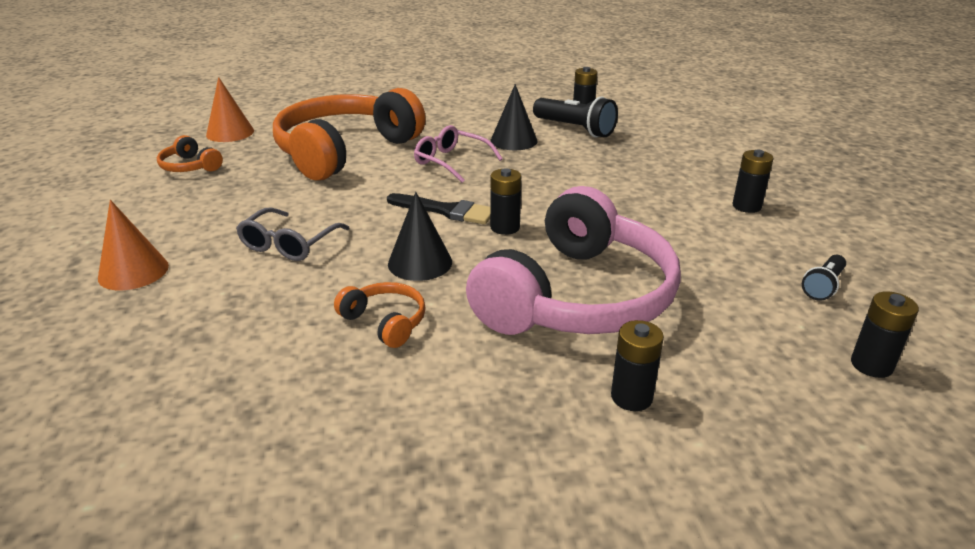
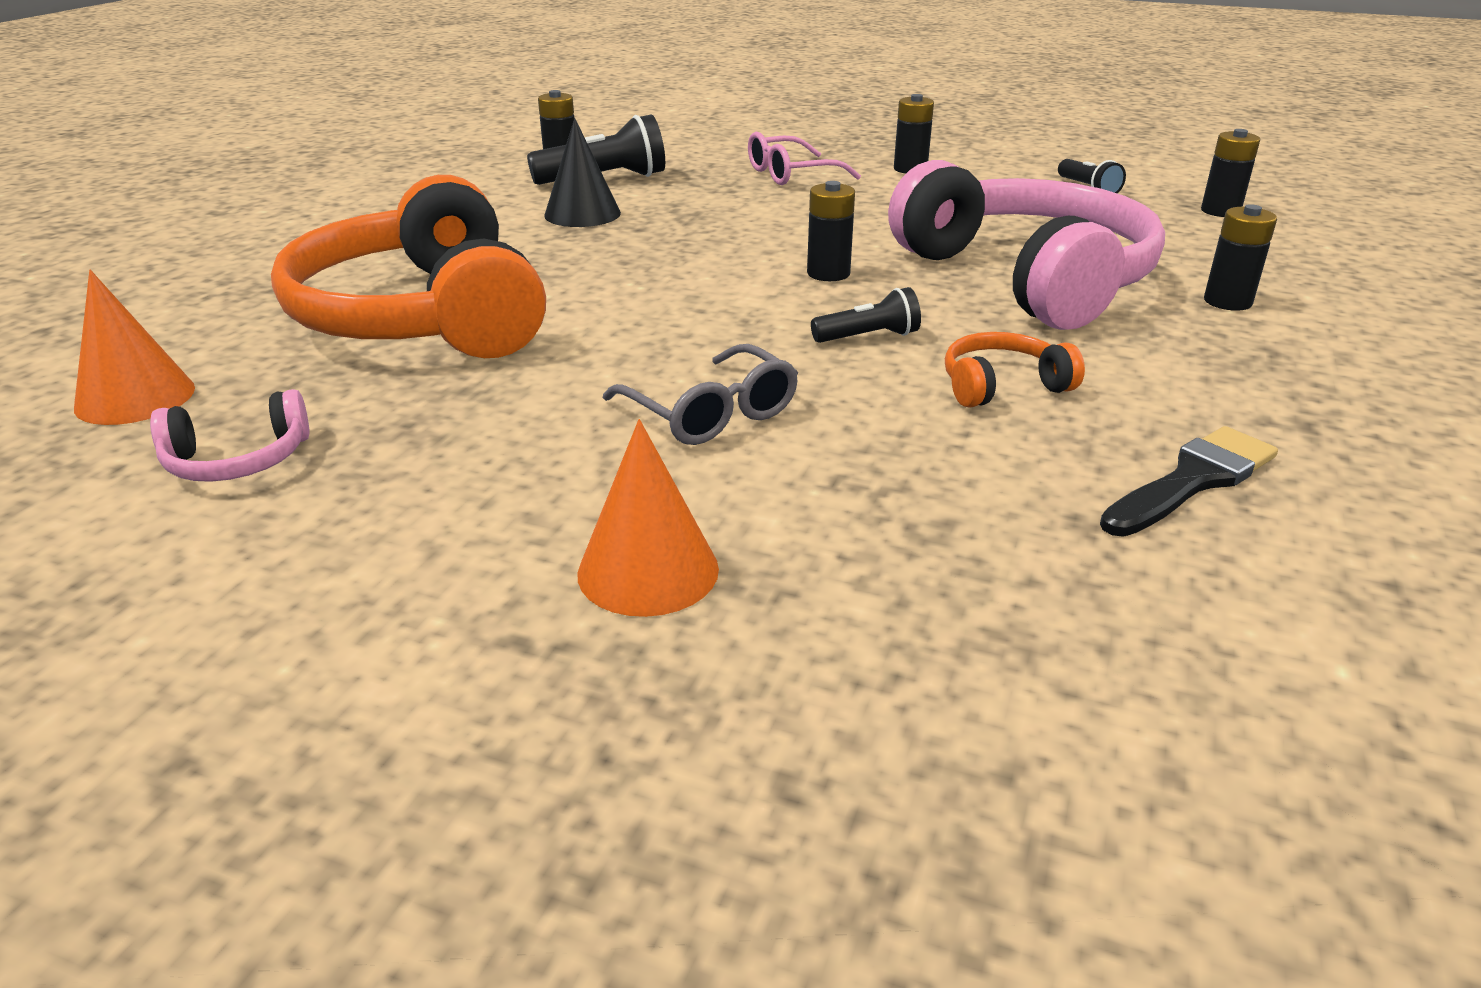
camera: 60 degrees left, 0 degrees up
(190, 166) = (238, 460): orange headphones -> pink headphones
(420, 263) = (868, 337): black cone -> black flashlight
(446, 210) = (739, 293): black brush -> black brush (1192, 480)
(451, 162) = (589, 259): pink glasses -> pink glasses (791, 174)

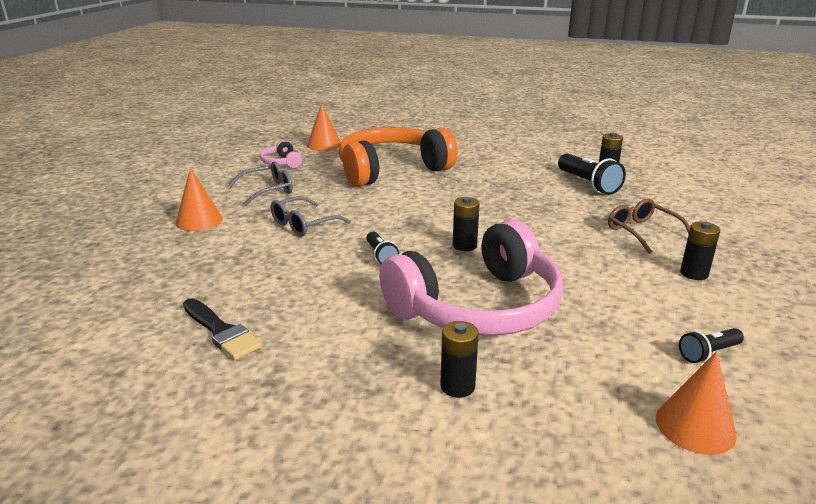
camera: 85 degrees right, 5 degrees down
(465, 471) = (268, 190): none -> grey glasses
(582, 214) = (527, 184): black cone -> none
(791, 174) = (642, 232): pink glasses -> brown glasses
(1002, 386) = (324, 288): orange headphones -> none
(1220, 211) = (695, 426): black battery -> orange cone

